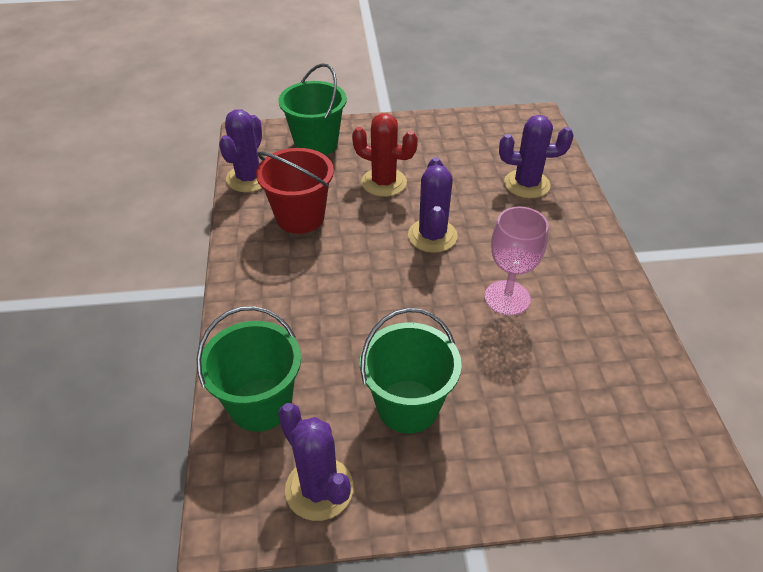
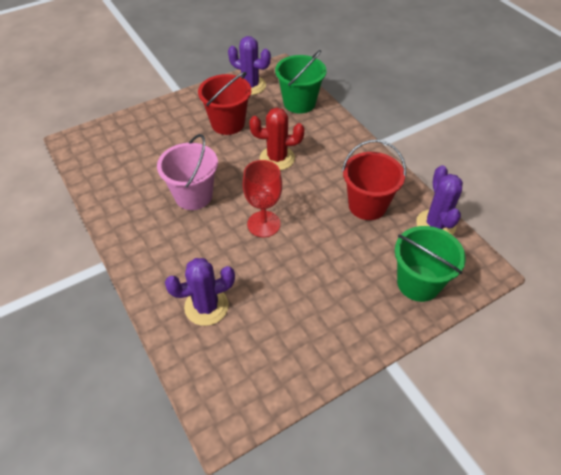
camera: 155 degrees right, 5 degrees up
(384, 182) = (329, 261): red cactus -> red cactus (277, 158)
(408, 406) = (228, 123): green bucket -> red bucket
(432, 236) = (264, 224): purple cactus -> red goblet
(507, 298) = (193, 196): pink goblet -> pink bucket

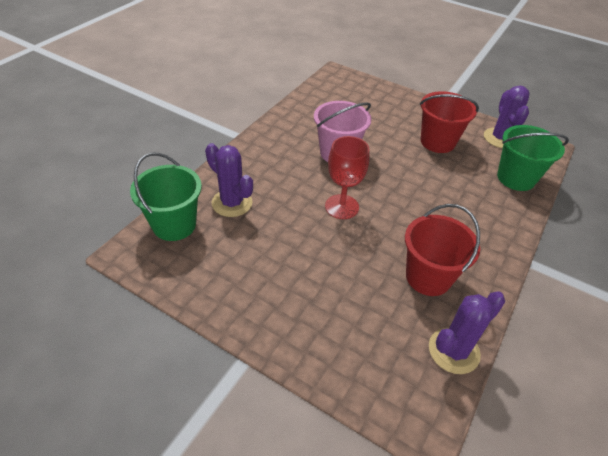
camera: 60 degrees right, 5 degrees down
(277, 158) = (427, 188): red cactus -> none
(418, 283) = (357, 356): green bucket -> green bucket (174, 225)

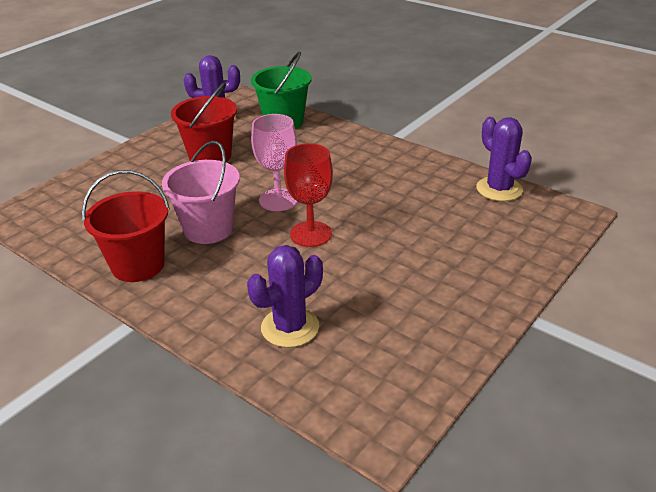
camera: 80 degrees left, 10 degrees down
(174, 225) = (328, 387): green bucket -> none
(385, 185) = (278, 200): none -> pink goblet
(428, 277) = (417, 190): red bucket -> red bucket (138, 265)

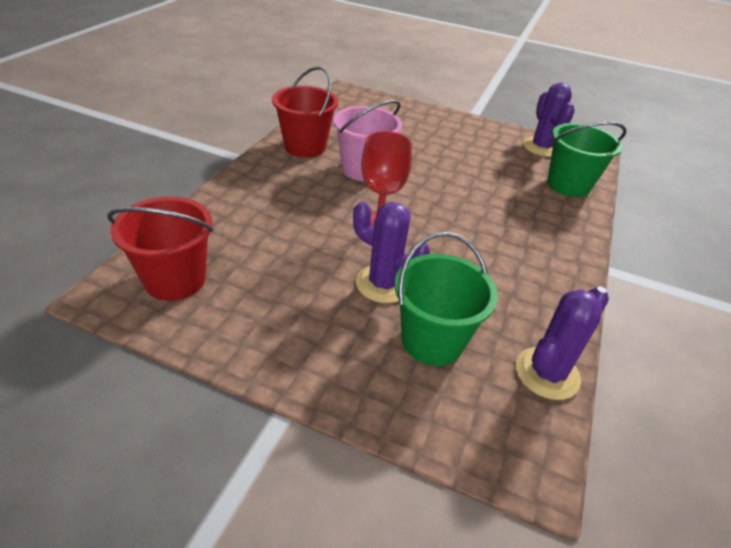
camera: 70 degrees right, 5 degrees up
(210, 156) = (474, 153): red bucket -> red bucket (175, 280)
(278, 200) = (425, 199): pink goblet -> none
(290, 327) = (241, 228): purple cactus -> purple cactus (383, 284)
(465, 231) = (432, 341): none -> green bucket

